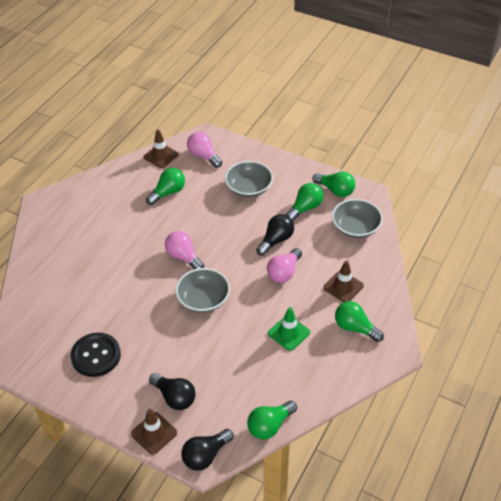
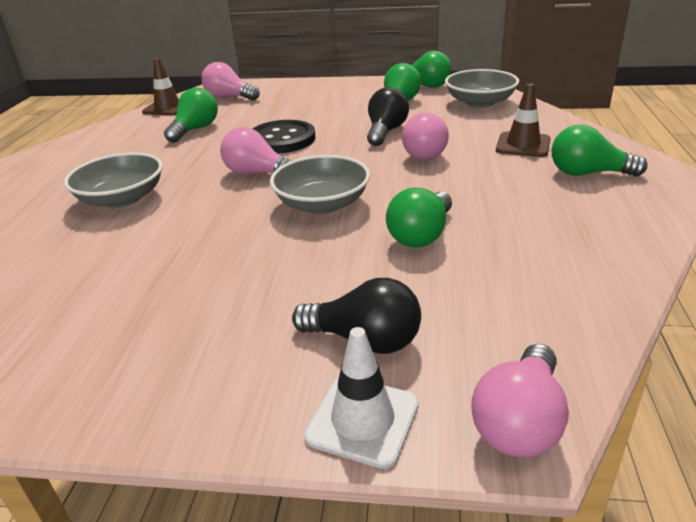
camera: 20 degrees left, 15 degrees down
(96, 356) = (149, 326): black button -> black button (282, 139)
(154, 433) = (363, 420): brown traffic cone -> white traffic cone
(205, 455) = (520, 421): black light bulb -> pink light bulb
(249, 188) = (310, 105): grey bowl -> grey bowl (122, 199)
(270, 425) = (597, 323): green light bulb -> green light bulb (421, 235)
(289, 333) = (496, 202): green traffic cone -> none

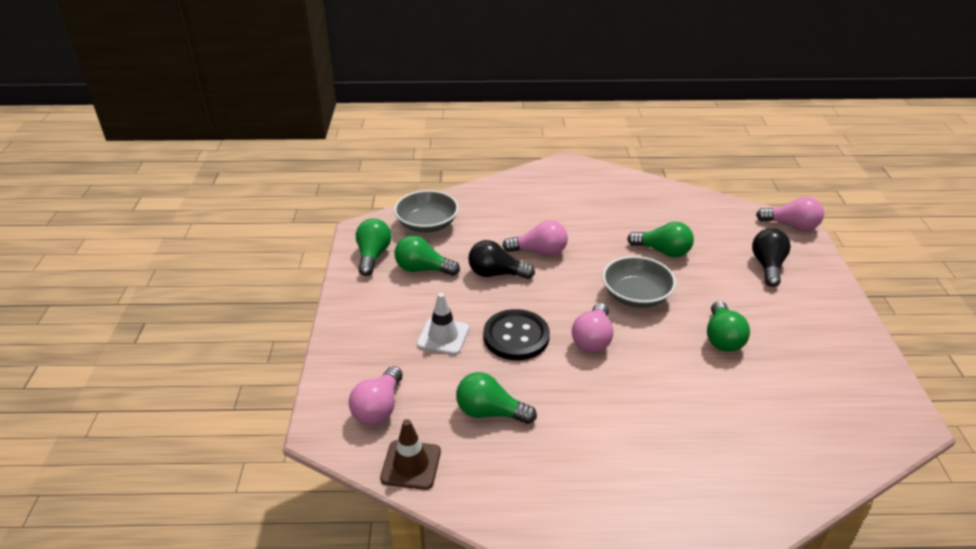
camera: 100 degrees left, 5 degrees up
(122, 199) = (660, 419): grey bowl -> none
(363, 420) = (816, 263): white traffic cone -> white traffic cone (443, 336)
(523, 145) = (521, 209): brown traffic cone -> none
(588, 173) = (565, 189): green light bulb -> green light bulb (722, 338)

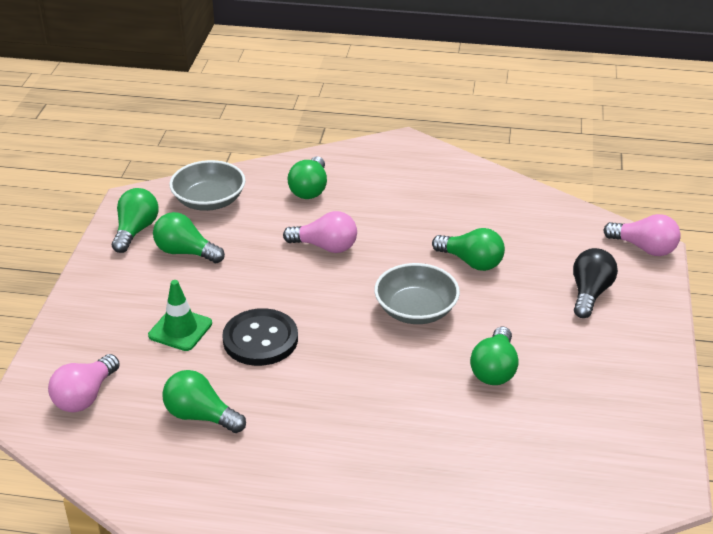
camera: 10 degrees right, 0 degrees up
(411, 465) = (98, 458): brown traffic cone -> none
(443, 336) = (180, 329): white traffic cone -> green traffic cone
(496, 274) = (266, 266): black light bulb -> none
(507, 207) = (310, 189): none -> green light bulb
(592, 339) = (345, 352): pink light bulb -> none

